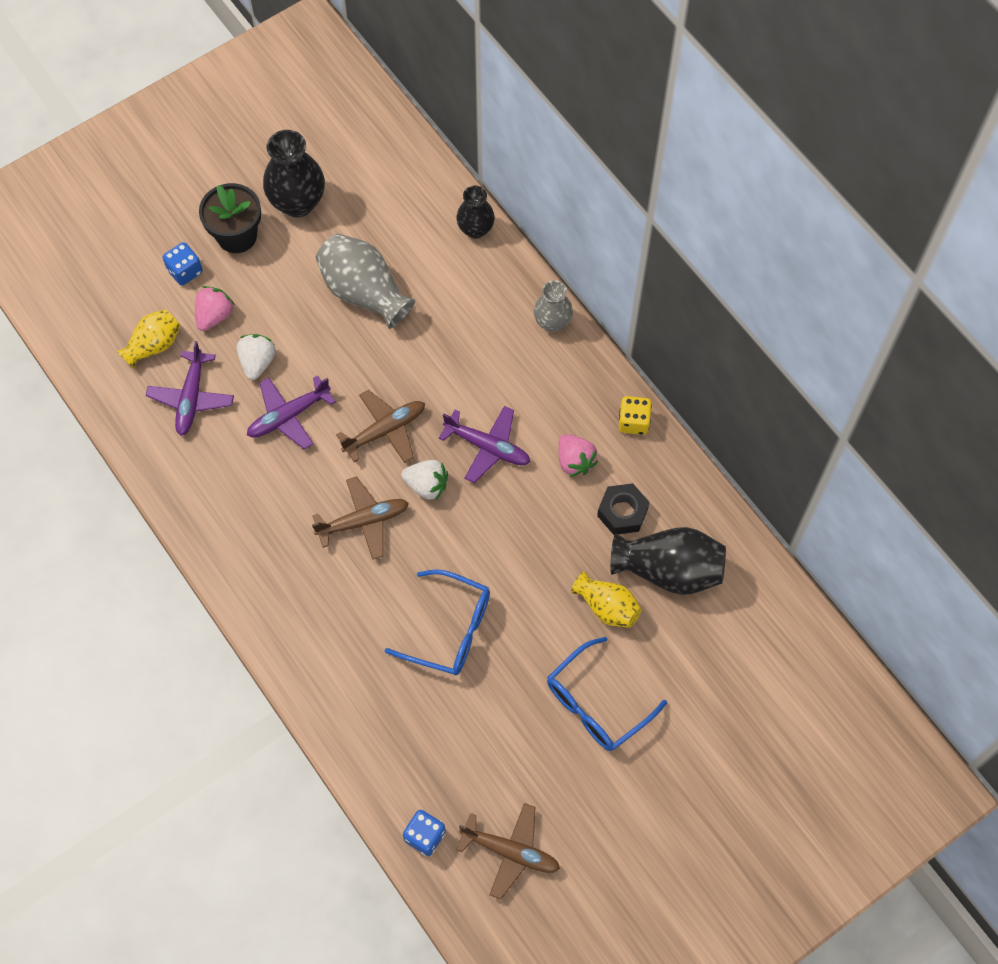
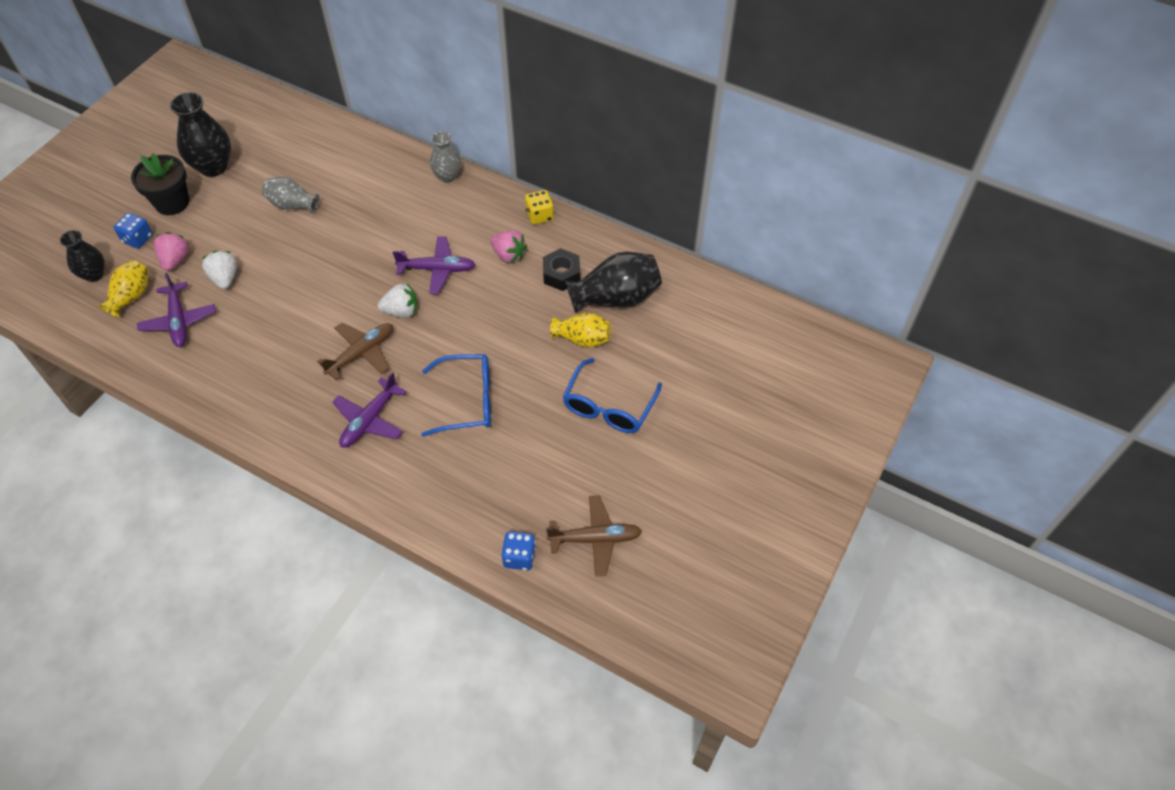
camera: 25 degrees left, 10 degrees down
(288, 416) = (267, 305): purple plane -> purple plane (370, 420)
(364, 292) = (292, 205): grey vase -> grey vase, size x0.62
(385, 430) = (350, 287): brown plane -> none
(475, 229) = (361, 139): black vase -> black vase (94, 274)

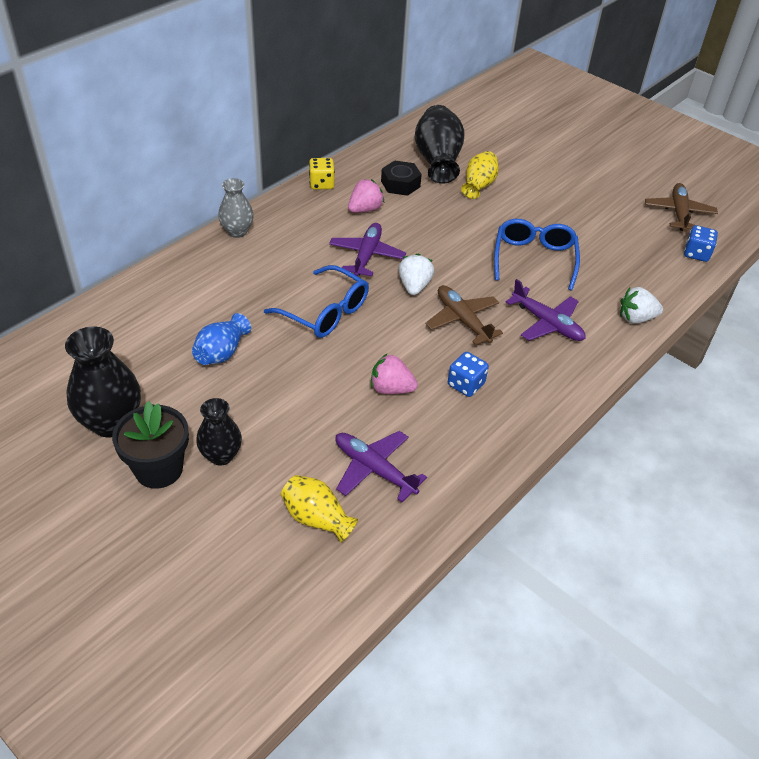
camera: 80 degrees left, 10 degrees down
(94, 274) = (260, 562): black vase -> black vase (221, 455)
(138, 239) = (212, 509): blue dice -> blue dice (466, 384)
(175, 260) = (268, 469): pink strawberry -> pink strawberry (391, 389)
(179, 321) = (374, 469): purple plane -> purple plane turned 135 degrees counterclockwise
(225, 278) = (318, 422): white strawberry -> white strawberry (636, 318)
(292, 205) = (221, 353): grey vase -> blue vase
(608, 407) = (553, 185): blue glasses -> blue glasses (325, 312)

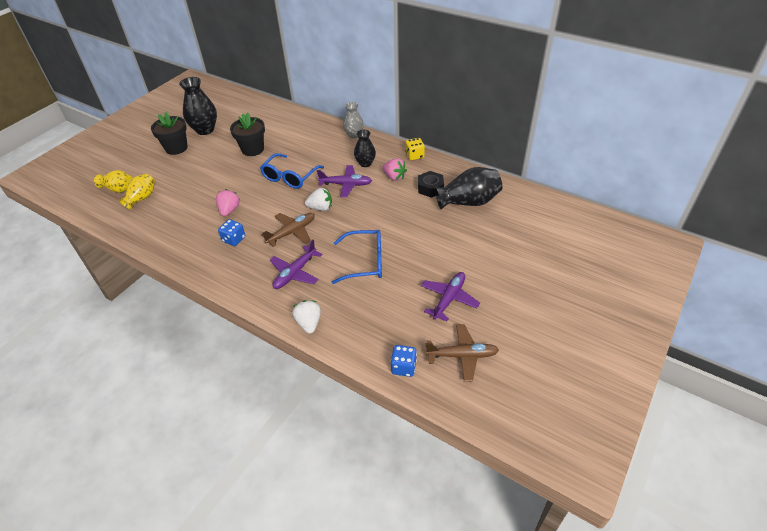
camera: 85 degrees right, 0 degrees up
(221, 353) = (253, 149): blue vase -> black flower pot
(221, 455) = (183, 163): black vase -> black vase (365, 163)
(374, 469) = (171, 212): purple plane -> purple plane (449, 299)
(478, 185) = (446, 226): yellow vase -> yellow vase (119, 189)

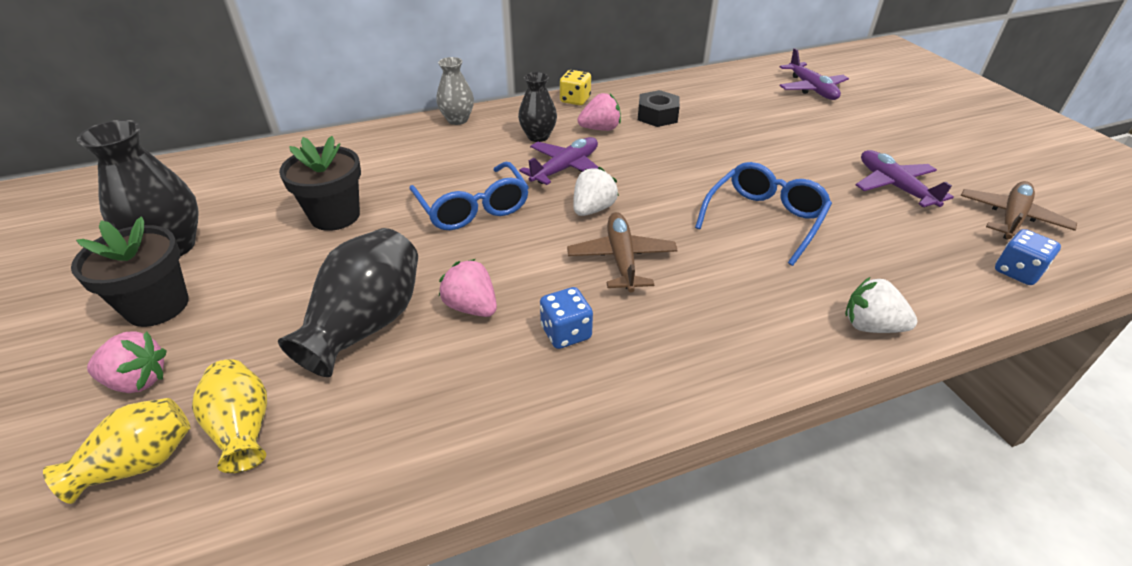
camera: 55 degrees left, 5 degrees down
(145, 167) = (138, 381): none -> pink strawberry
(295, 273) = (731, 294): purple plane -> purple plane (811, 89)
(468, 202) = (715, 105): black vase -> black vase (366, 324)

